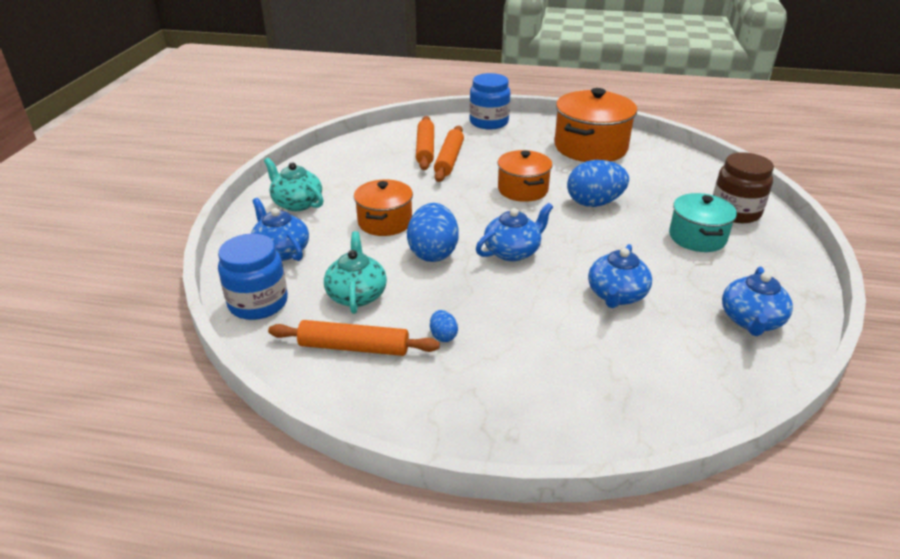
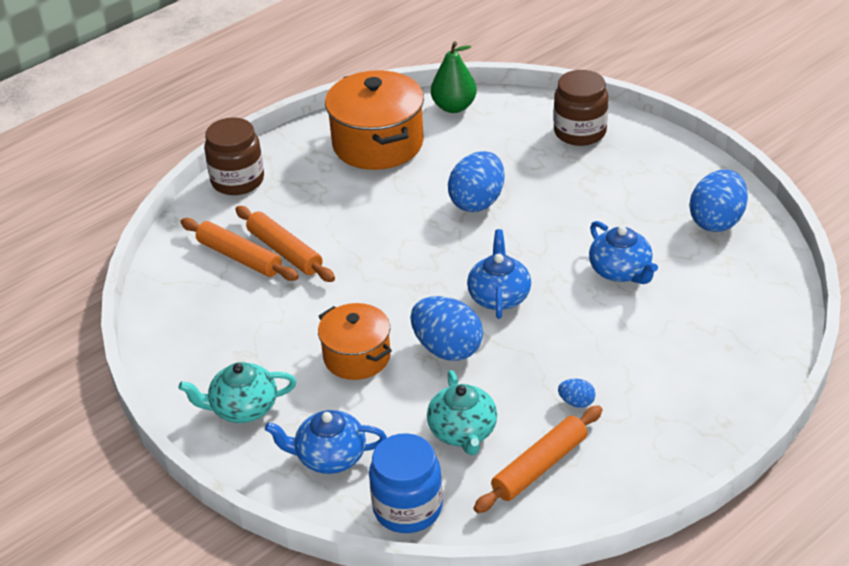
camera: 50 degrees left, 5 degrees up
(356, 295) = (463, 432): turquoise teapot -> turquoise teapot turned 135 degrees counterclockwise
(489, 122) = (237, 180): blue jar -> brown jar
(522, 190) = (403, 233): orange pot -> none
(670, 156) = (454, 107): none -> green pear
(697, 237) = (591, 177): turquoise pot -> none
(751, 320) = (716, 221): blue teapot -> blue egg

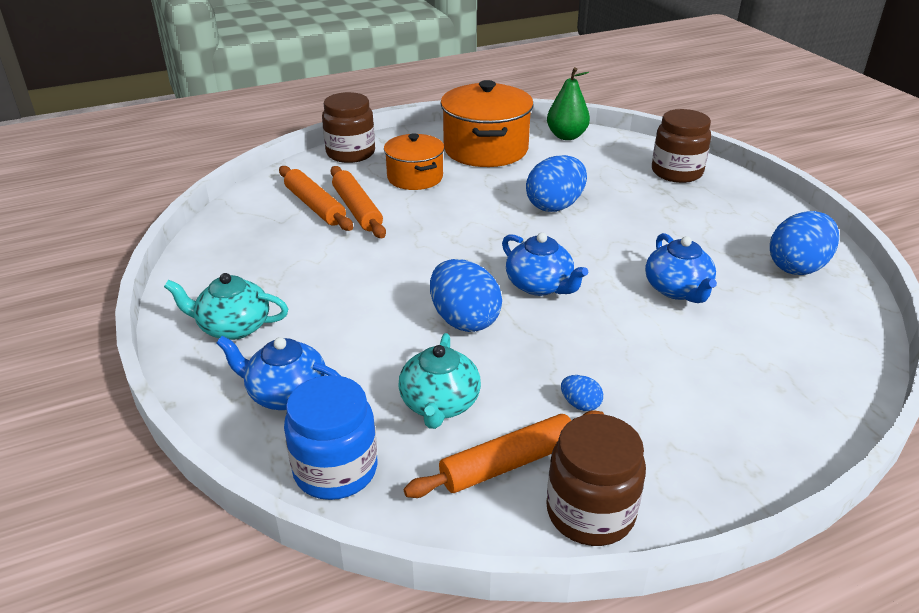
camera: 15 degrees right, 5 degrees down
(357, 357) = (370, 307): orange pot -> orange pot (415, 177)
(499, 296) = (540, 285): blue teapot -> blue teapot turned 120 degrees clockwise
(615, 487) = (590, 512): none -> brown jar

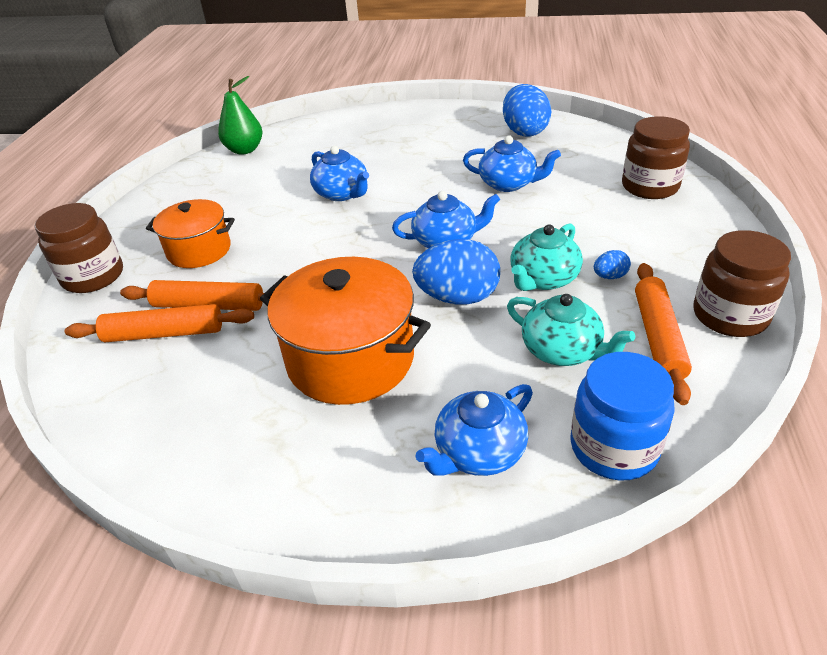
camera: 55 degrees left, 5 degrees up
(233, 327) = (328, 466): turquoise teapot -> turquoise teapot (543, 279)
(485, 149) = (207, 195): orange pot -> orange pot (350, 359)
(555, 206) = (342, 193): blue egg -> blue teapot
(676, 172) = (362, 126): brown jar -> brown jar (649, 186)

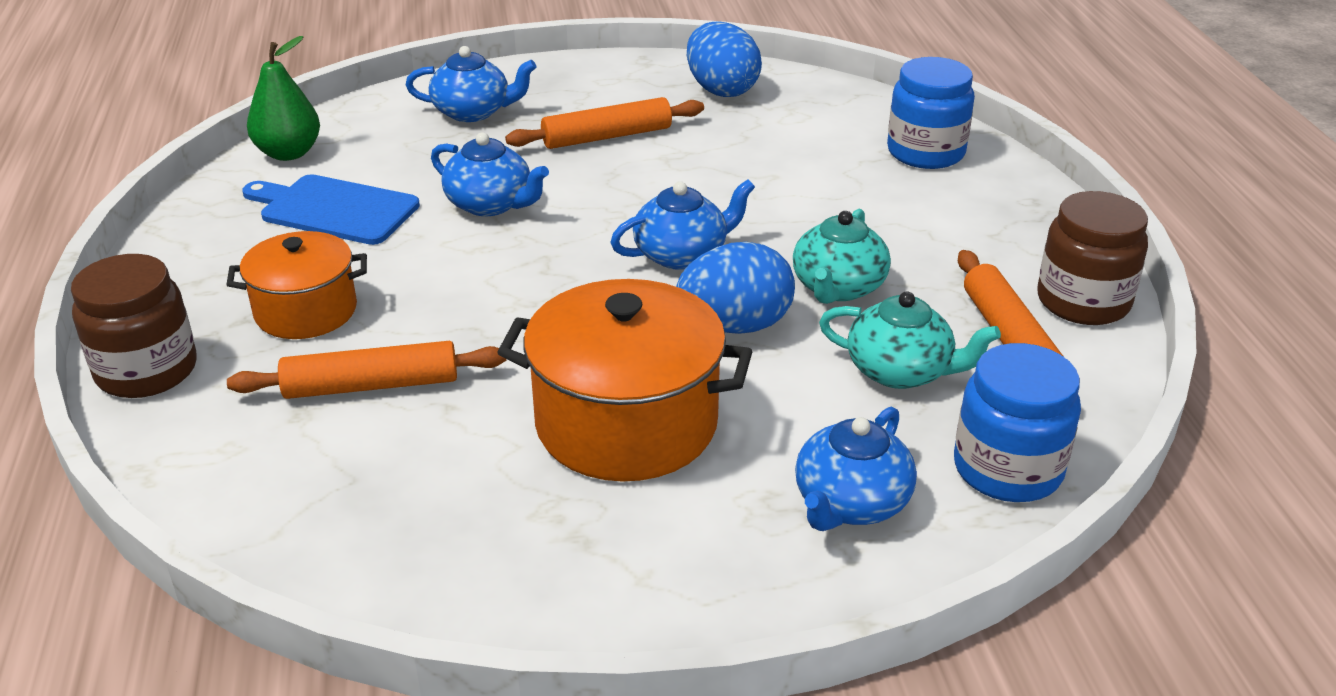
camera: 20 degrees left, 5 degrees down
(164, 334) = (324, 433): orange rolling pin -> orange rolling pin (607, 137)
(250, 187) = (334, 209): none -> blue cutting board
(508, 184) = (733, 166): blue teapot -> blue teapot (473, 112)
(609, 276) = (921, 273): blue egg -> none
(649, 186) = (925, 152): brown jar -> blue jar

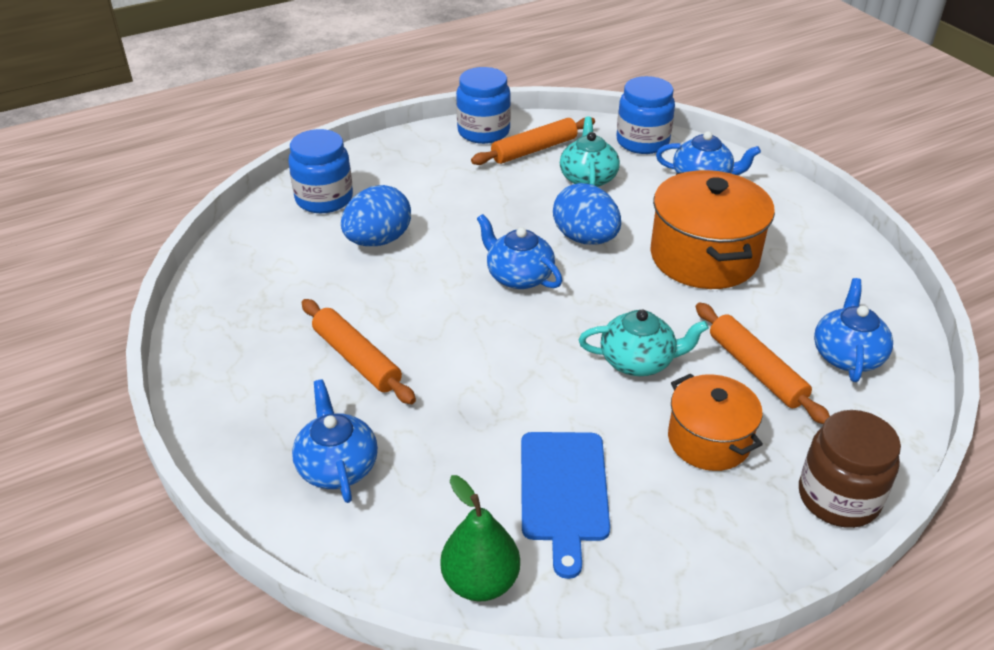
camera: 110 degrees left, 5 degrees up
(490, 204) = (503, 392): blue teapot -> blue teapot (847, 355)
(721, 90) = (242, 313): blue egg -> blue egg (378, 240)
(838, 287) = (519, 209): turquoise teapot -> turquoise teapot (638, 361)
(1083, 302) = (483, 132): brown jar -> blue jar

